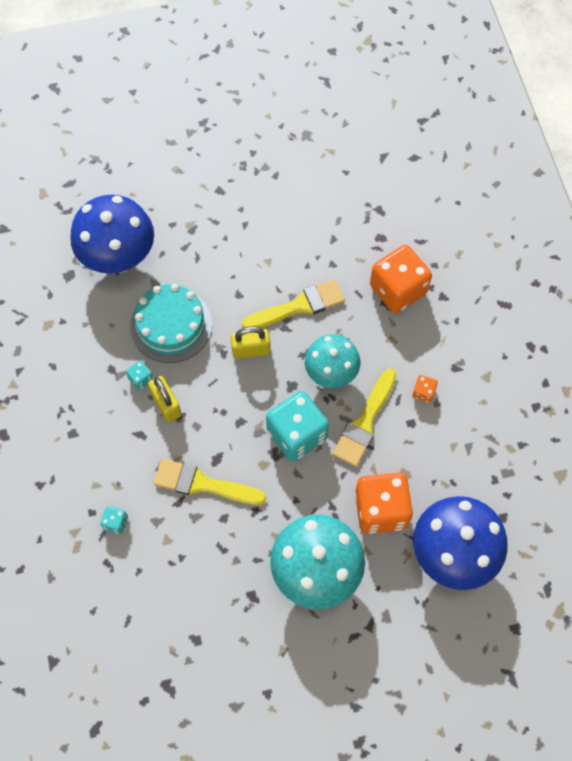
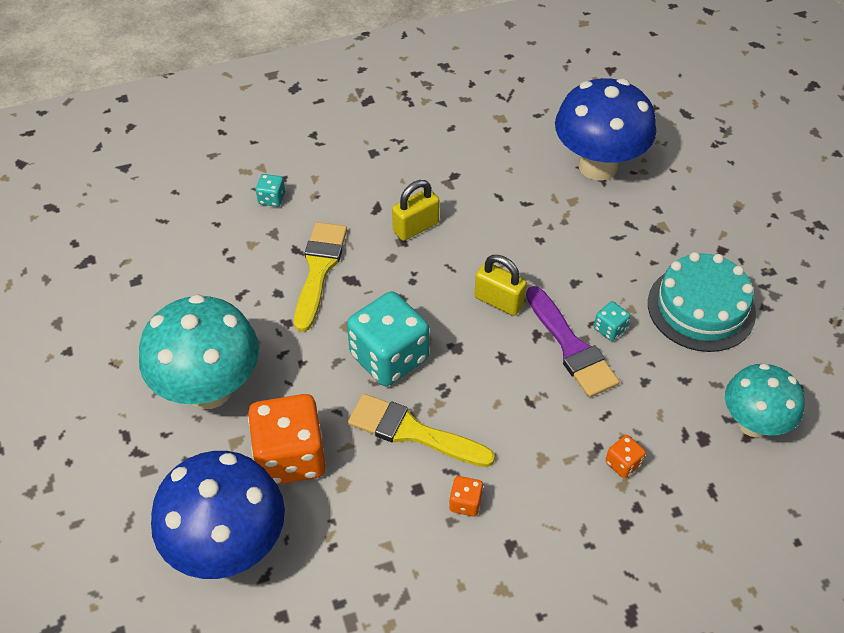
camera: 85 degrees right, 15 degrees down
(141, 379) = (445, 201): turquoise dice -> turquoise dice (610, 329)
(171, 325) = (519, 221): turquoise cake -> turquoise cake (701, 308)
(251, 350) = (499, 301): yellow padlock -> yellow padlock turned 45 degrees counterclockwise
(299, 306) = (571, 347): yellow brush -> purple brush
(331, 373) = (479, 389): turquoise mushroom -> turquoise mushroom (753, 424)
(398, 290) = (623, 463): orange dice -> orange dice, size x0.43

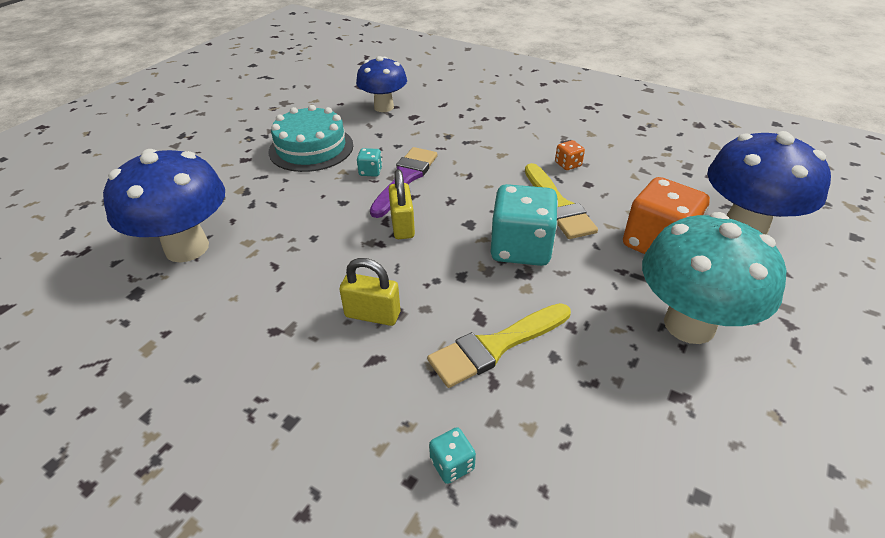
camera: 130 degrees left, 10 degrees down
(623, 463) = (465, 131): orange dice -> none
(753, 424) = (384, 107): turquoise mushroom -> blue mushroom

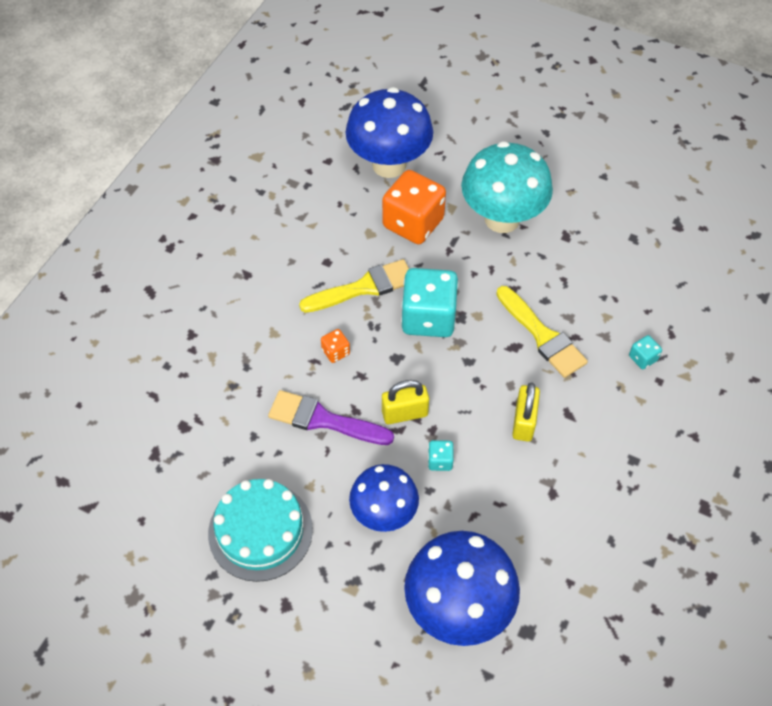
camera: 95 degrees left, 15 degrees up
(370, 171) = (310, 456): turquoise dice -> turquoise dice (440, 461)
(384, 107) = (157, 463): blue mushroom -> blue mushroom (384, 514)
(568, 164) = (293, 275): orange dice -> orange dice (336, 352)

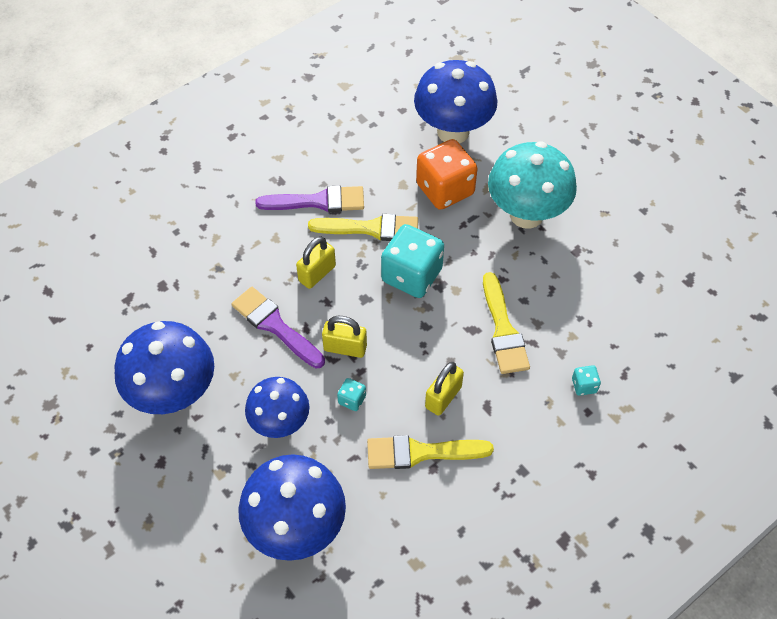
camera: 25 degrees right, 0 degrees up
(260, 531) = (174, 394): turquoise cake -> blue mushroom
(296, 280) = (318, 201): none -> purple brush
(336, 352) = (317, 273): orange dice -> yellow padlock
(533, 483) = (421, 452): none -> yellow brush

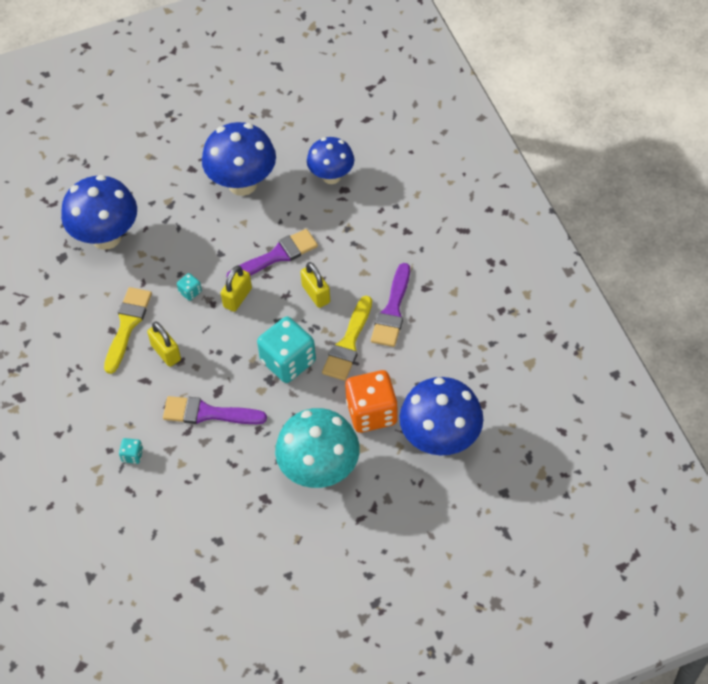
camera: 110 degrees right, 0 degrees up
(280, 423) = (190, 243): blue mushroom -> blue mushroom (331, 176)
(503, 330) = (208, 413): yellow brush -> purple brush

